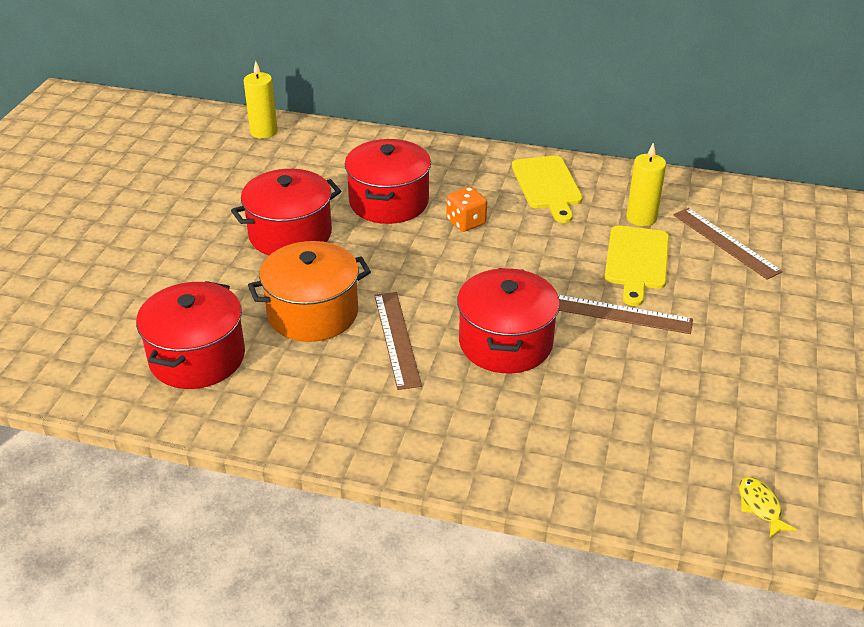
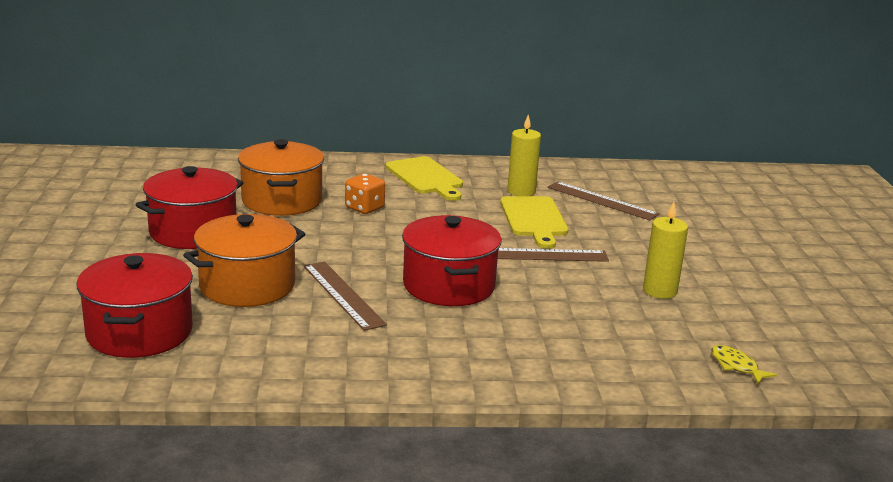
camera: 20 degrees left, 15 degrees down
(264, 132) = (126, 162): yellow candle -> yellow candle (659, 291)
(389, 202) = (282, 201): red pot -> orange pot

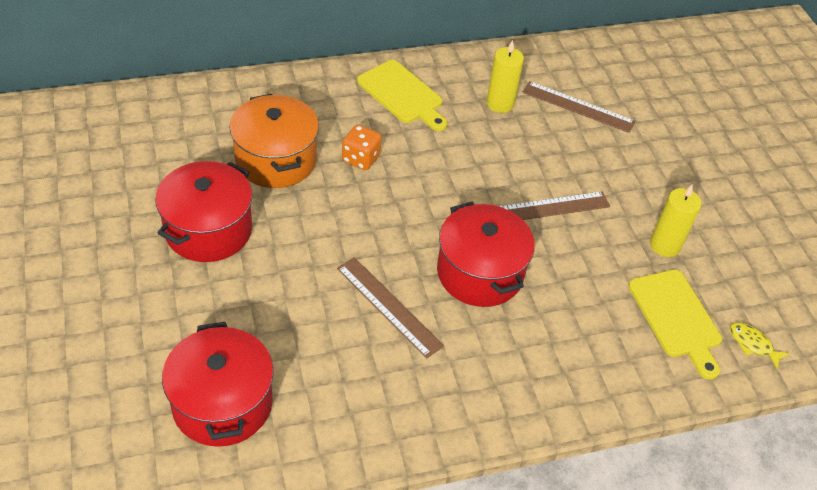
camera: 15 degrees left, 25 degrees up
(247, 285) = (295, 309): orange pot -> none
(534, 219) = (525, 150): yellow cutting board -> yellow cutting board (676, 318)

